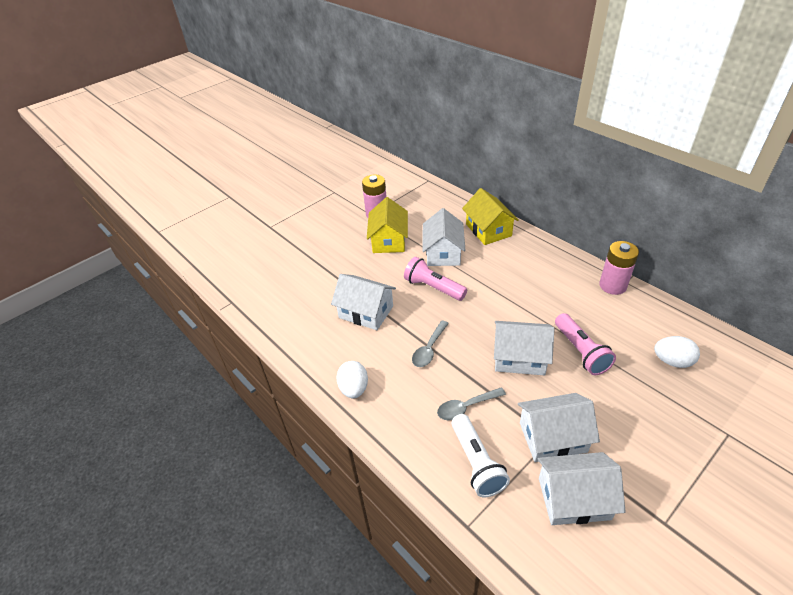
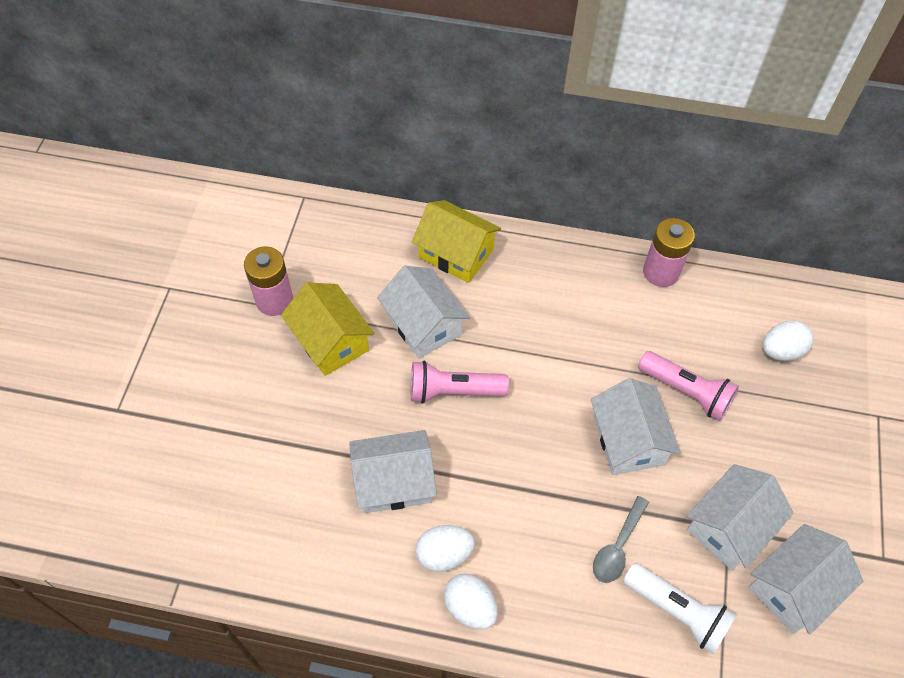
camera: 40 degrees left, 15 degrees up
(362, 357) = (444, 554): none -> white egg
(429, 349) = (518, 491): grey spoon -> none
(519, 357) = (628, 440): white house -> white house turned 75 degrees counterclockwise

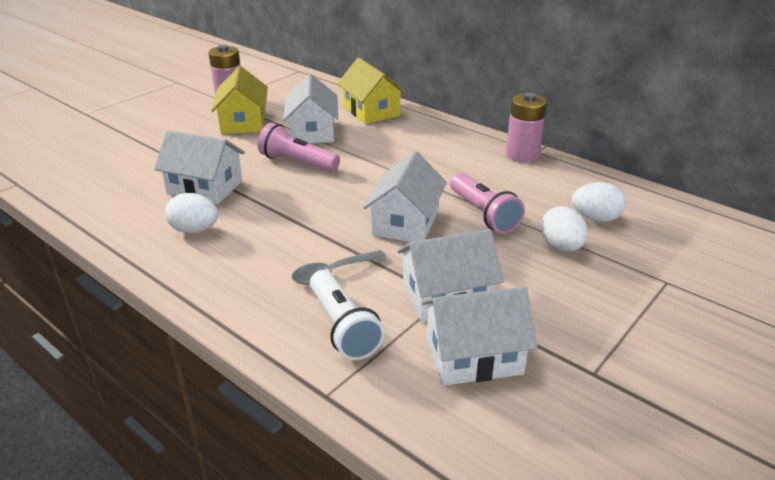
camera: 30 degrees right, 25 degrees down
(470, 607) = (178, 261): white egg -> white egg (561, 246)

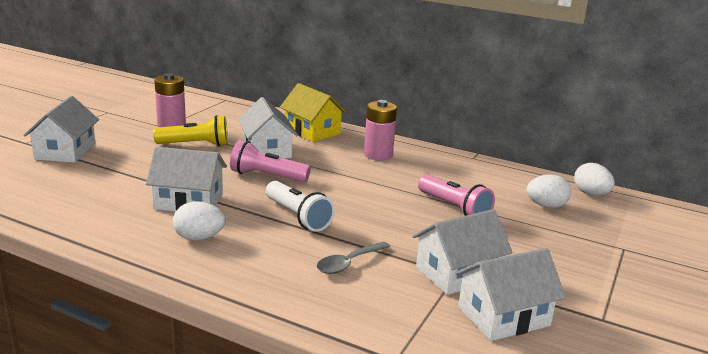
camera: 15 degrees left, 10 degrees down
(243, 122) = (195, 145): yellow house -> yellow flashlight
(343, 327) = (382, 305): white flashlight -> white flashlight (298, 217)
(405, 222) = (391, 219): white house -> white house (65, 151)
(522, 155) = (462, 161): pink battery -> pink battery (378, 155)
(561, 246) = (530, 229): white egg -> white egg (590, 194)

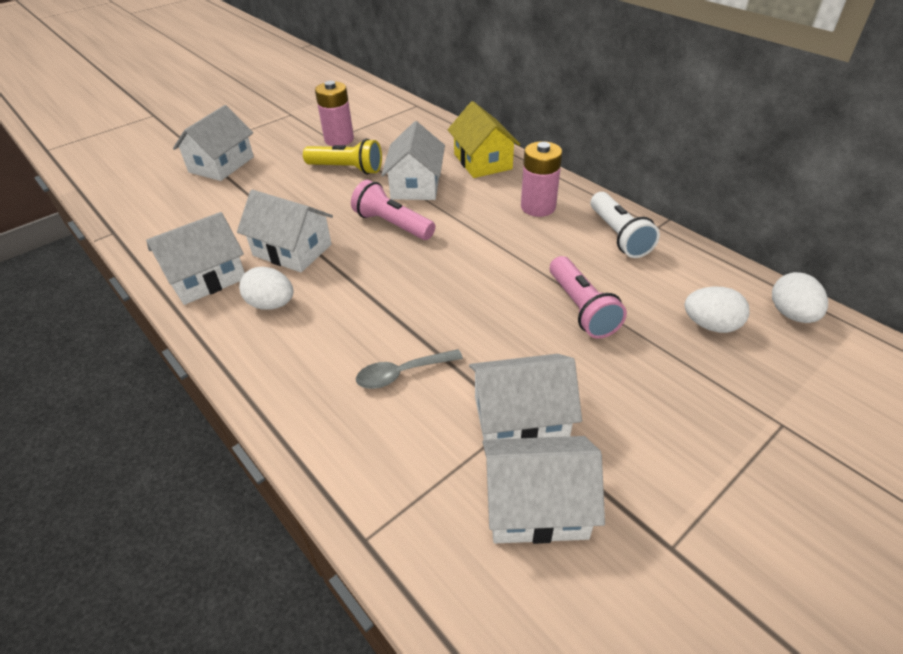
camera: 25 degrees right, 20 degrees up
(119, 229) = (206, 278): none -> white house
(298, 217) = (389, 291): white flashlight -> white flashlight (619, 235)

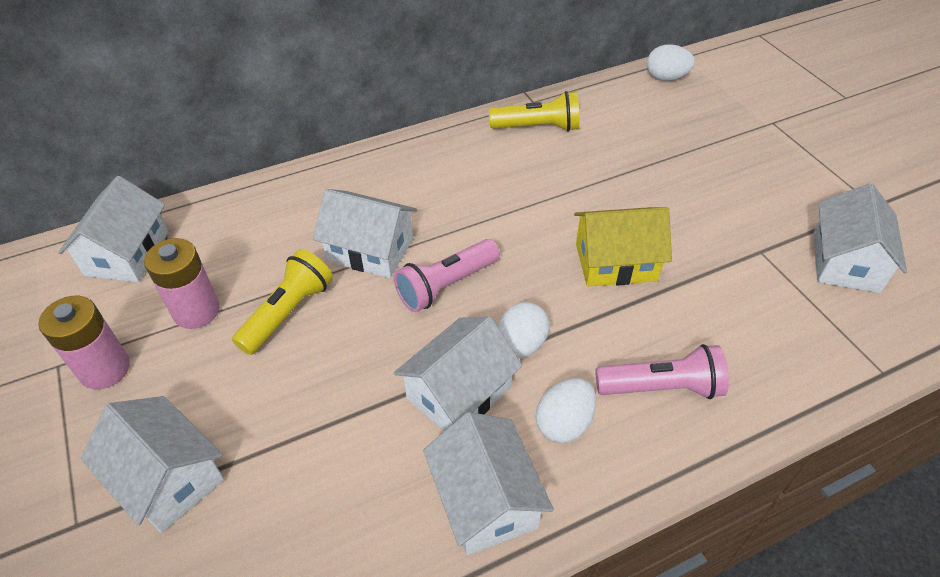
camera: 75 degrees left, 5 degrees up
(402, 374) = (698, 317): grey spoon -> none
(482, 161) = (352, 183): yellow house -> yellow house (615, 262)
(520, 418) = (760, 249): white house -> white house (127, 253)
(538, 207) = (467, 164): pink battery -> pink battery (105, 369)
(581, 308) = (633, 179): pink flashlight -> pink flashlight (661, 387)
(619, 235) = (537, 127): white flashlight -> yellow flashlight
(710, 325) = (670, 118): white egg -> white egg (520, 345)

